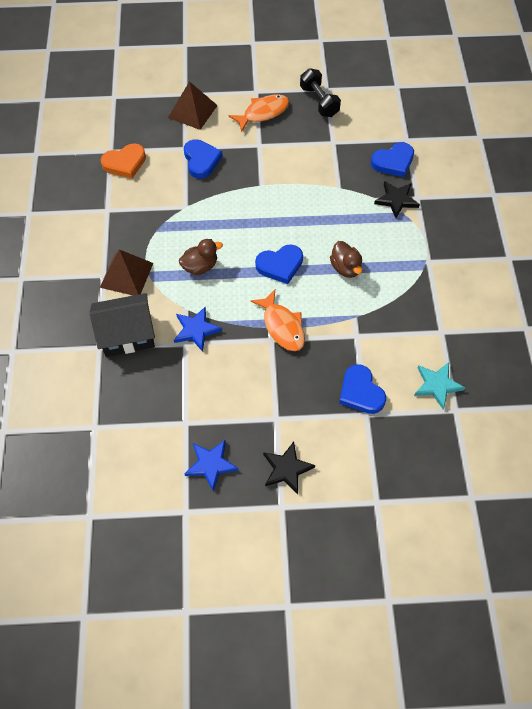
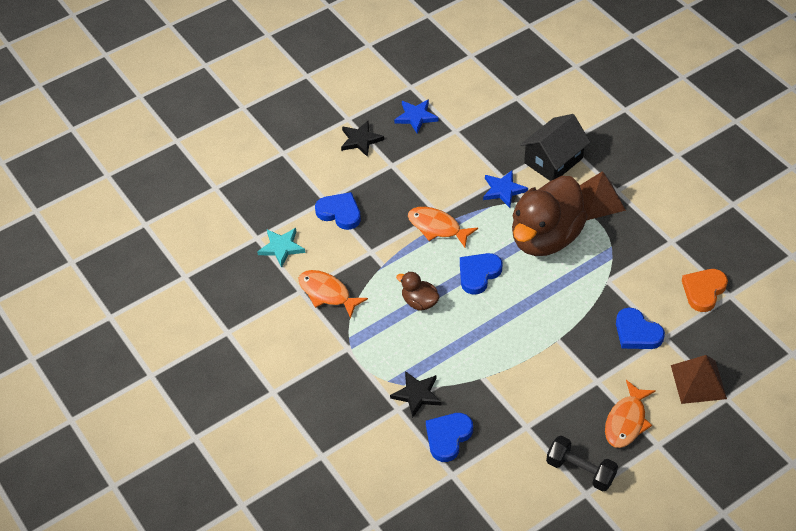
camera: 150 degrees right, 10 degrees down
(200, 266) = (545, 237): brown duck -> brown duck, size x2.28
(419, 317) = (327, 293): none -> orange fish

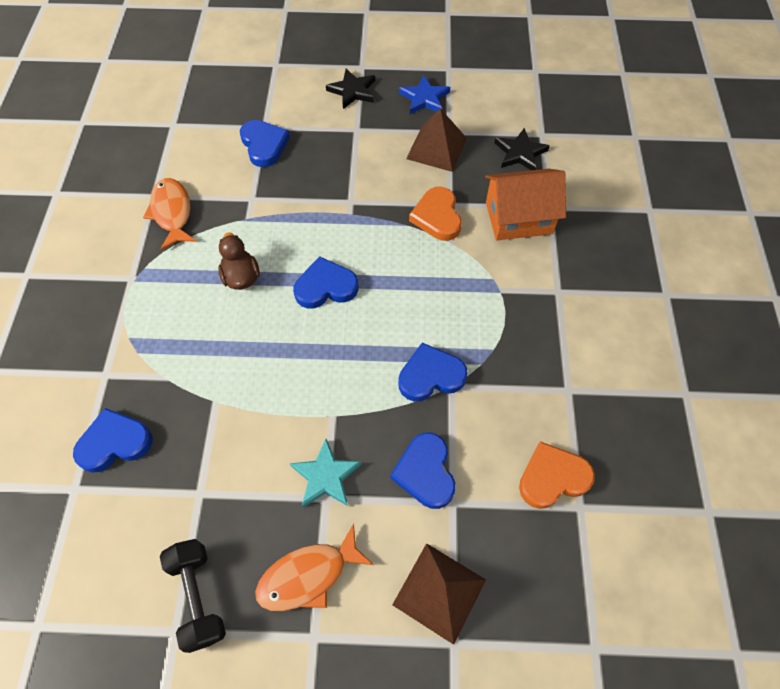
camera: 35 degrees right, 10 degrees up
(281, 247) = (182, 146): turquoise star -> turquoise star (326, 476)
(417, 394) = (137, 372): black star -> black star (520, 153)
(437, 227) = (335, 214): orange fish -> none
(503, 190) = (437, 217): blue star -> orange heart
(545, 237) = (431, 293): brown duck -> none
(553, 161) = (518, 218): black house -> orange house
(591, 283) = (430, 376): none -> blue heart
(598, 200) = (527, 289): brown pyramid -> brown pyramid (436, 148)

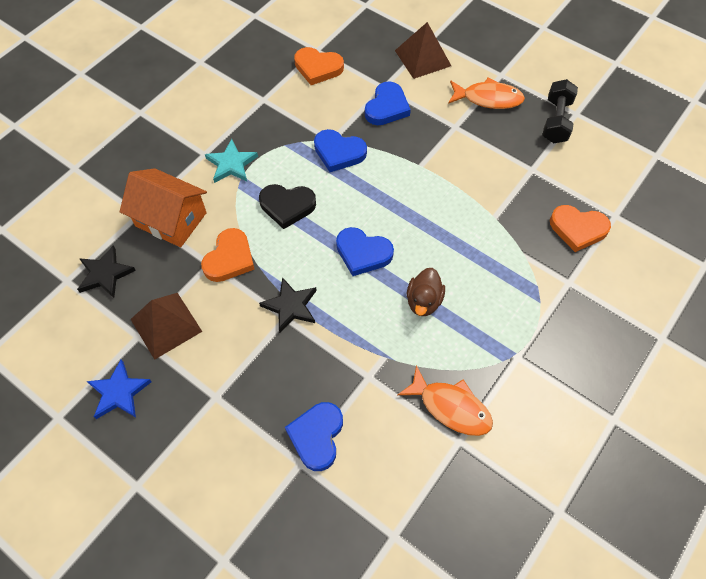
camera: 145 degrees left, 0 degrees up
(115, 443) = (578, 229): blue heart -> orange heart
(172, 213) = (451, 407): orange fish -> orange fish turned 75 degrees counterclockwise
(326, 476) = (447, 136): turquoise star -> turquoise star (231, 164)
(352, 91) = (176, 453): black star -> black star (290, 306)
(431, 288) = (287, 206): none -> black heart

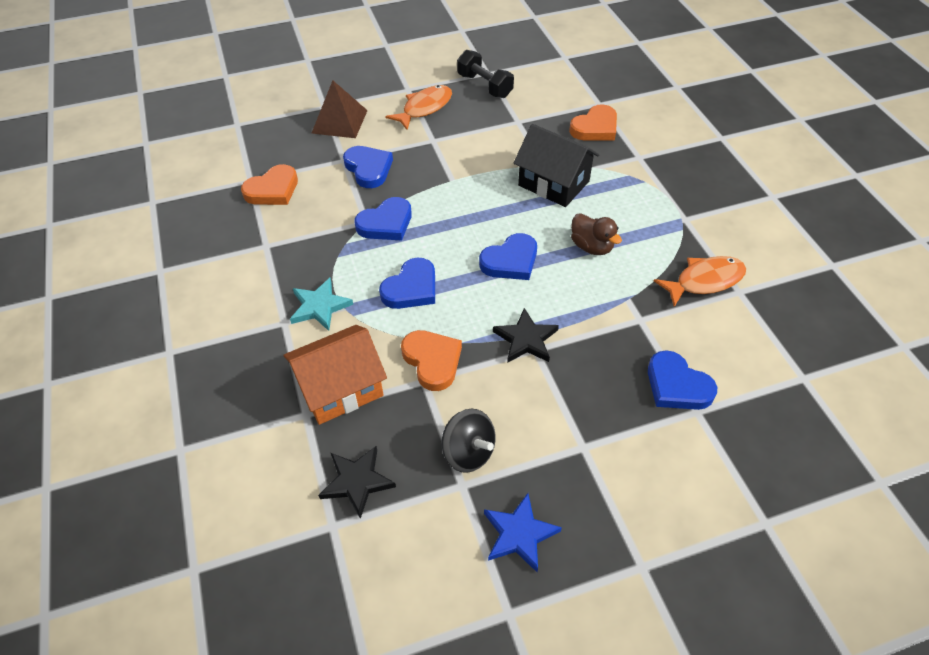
camera: 55 degrees left, 10 degrees down
(166, 325) = (468, 452): brown pyramid -> black spinning top
(287, 206) = (411, 288): black heart -> blue heart
(477, 235) = (553, 183): none -> black house

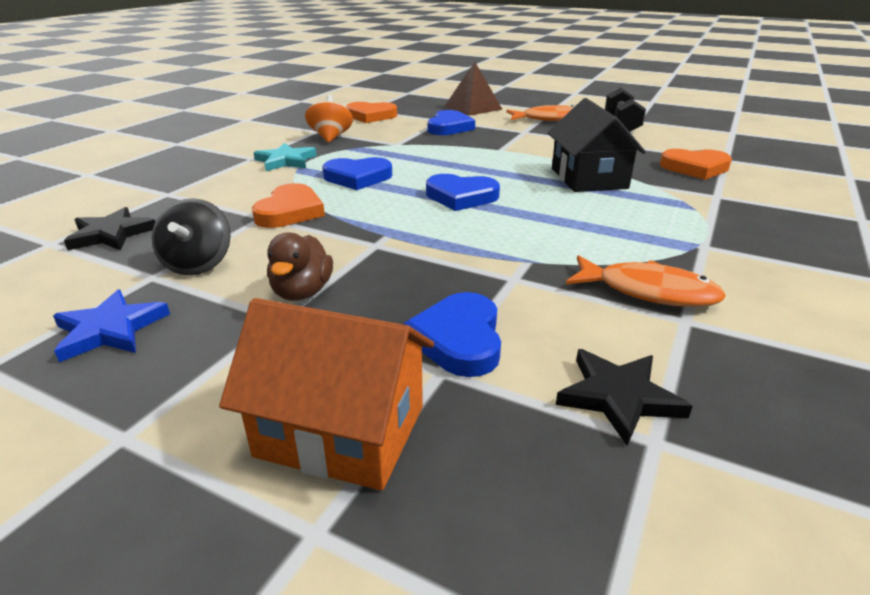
camera: 45 degrees right, 20 degrees down
(297, 248) = (331, 137): none -> orange spinning top
(340, 388) = (210, 194): orange house -> orange house (341, 431)
(386, 223) = (408, 149): blue heart -> none
(526, 339) = (380, 236): black star -> black star (618, 397)
(591, 247) = (554, 219): brown duck -> brown duck (302, 292)

